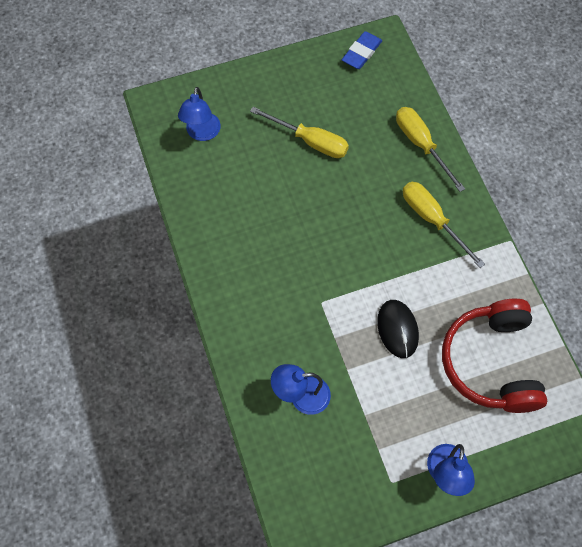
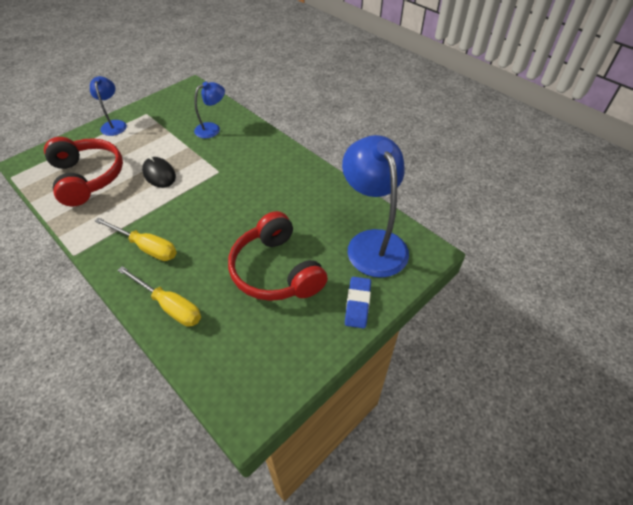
camera: 155 degrees right, 15 degrees down
(202, 133) = (372, 242): blue lamp -> blue lamp, size x1.89
(310, 141) = (276, 270): yellow screwdriver -> red headphones
(361, 53) = (264, 385): blue eraser -> blue eraser (357, 304)

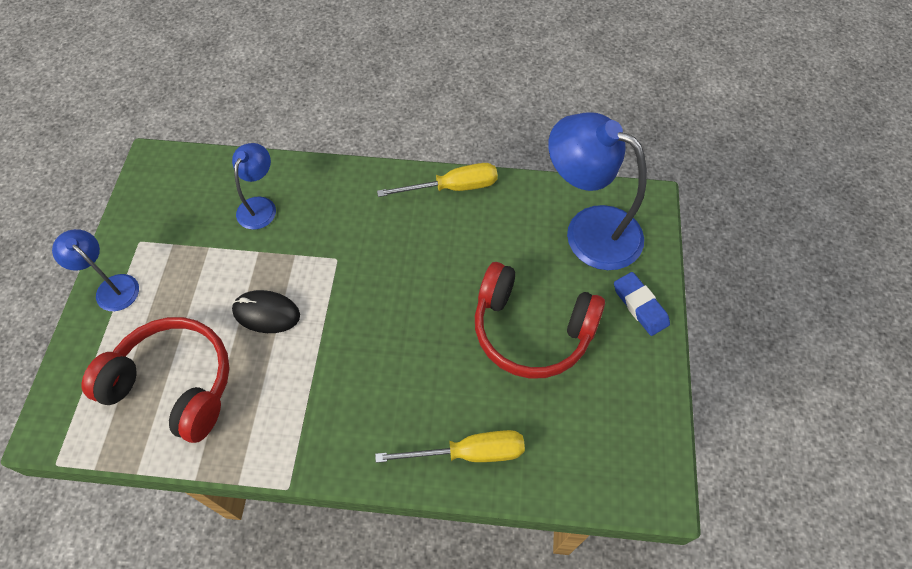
camera: 40 degrees left, 10 degrees up
(146, 247) = (364, 412): yellow screwdriver -> yellow screwdriver (452, 188)

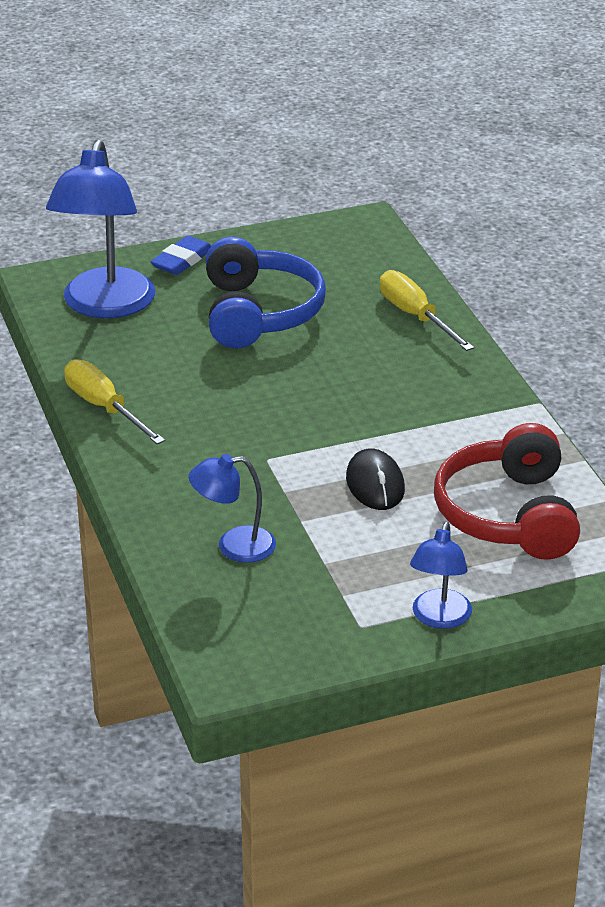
camera: 115 degrees left, 25 degrees down
(531, 329) = (258, 313): red headphones -> blue headphones

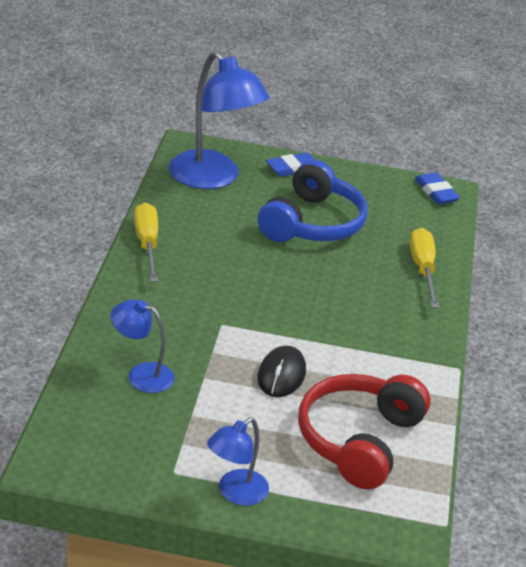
camera: 25 degrees right, 0 degrees up
(105, 306) = (213, 178): blue lamp -> blue lamp turned 75 degrees counterclockwise
(355, 228) = (436, 192): none -> blue eraser

